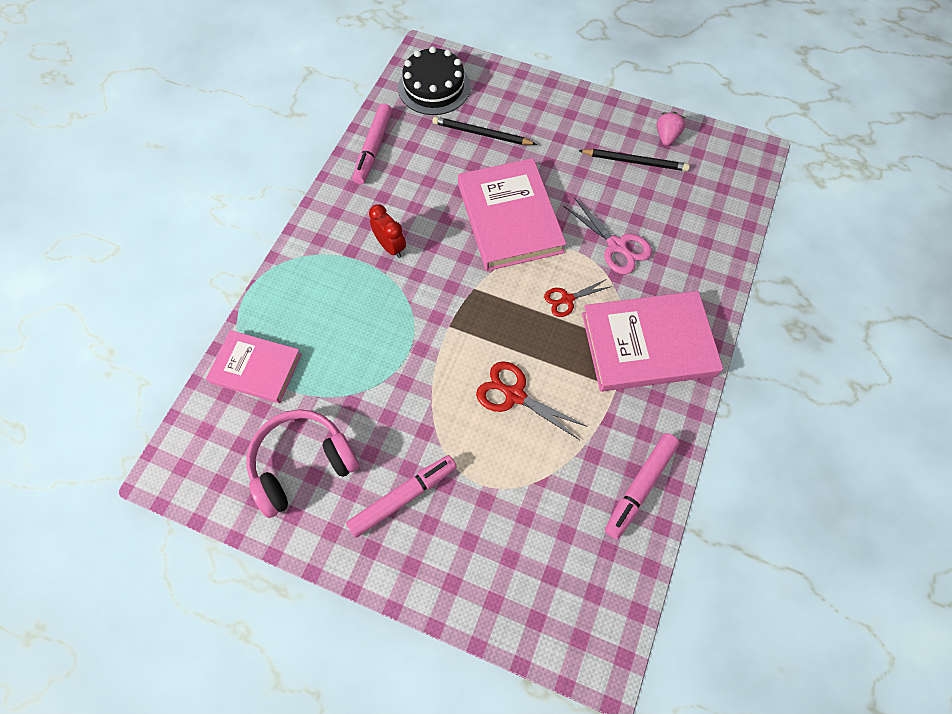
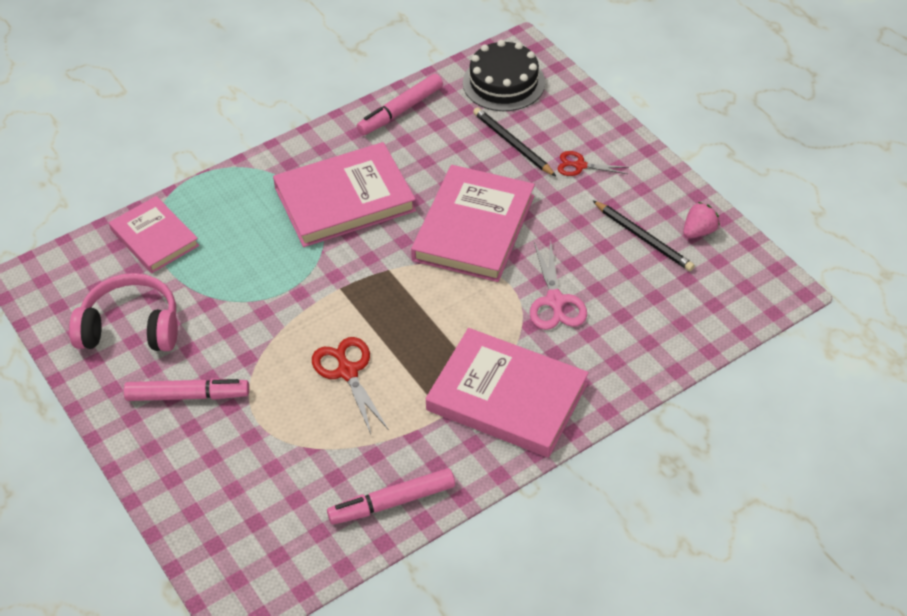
camera: 35 degrees right, 15 degrees down
(390, 247) = (345, 199): red clock -> pink book
(567, 299) = (465, 321): red scissors -> red scissors (580, 165)

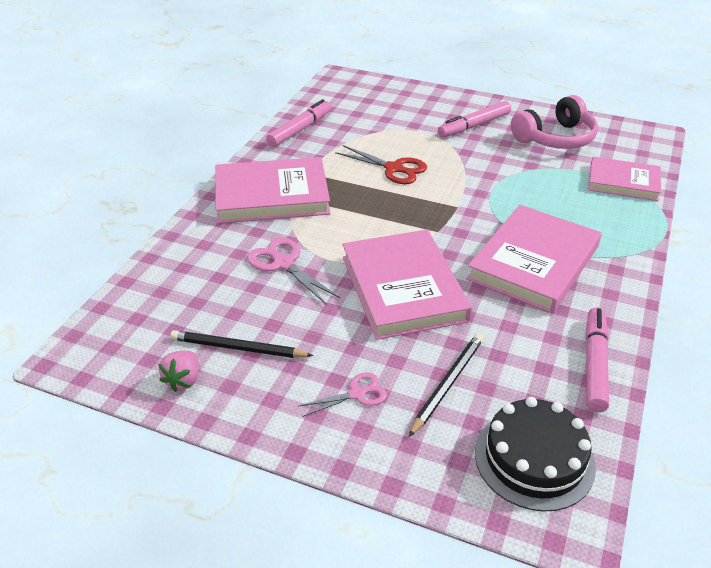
camera: 145 degrees right, 10 degrees down
(512, 144) = (447, 384): black pencil -> black pencil turned 75 degrees counterclockwise
(580, 165) = (356, 394): red scissors -> pink scissors

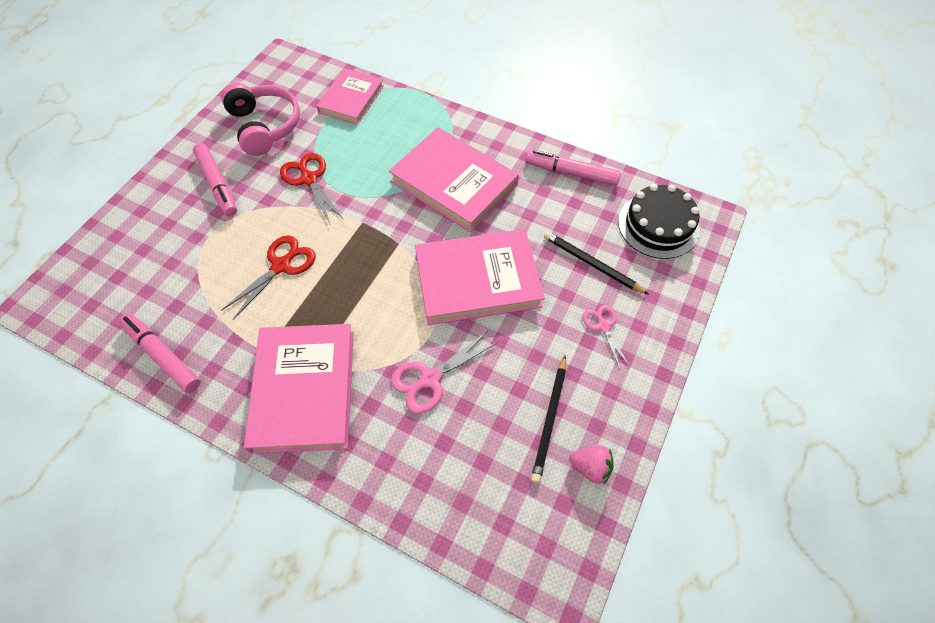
camera: 85 degrees left, 20 degrees up
(499, 170) = (309, 179): none -> red scissors

